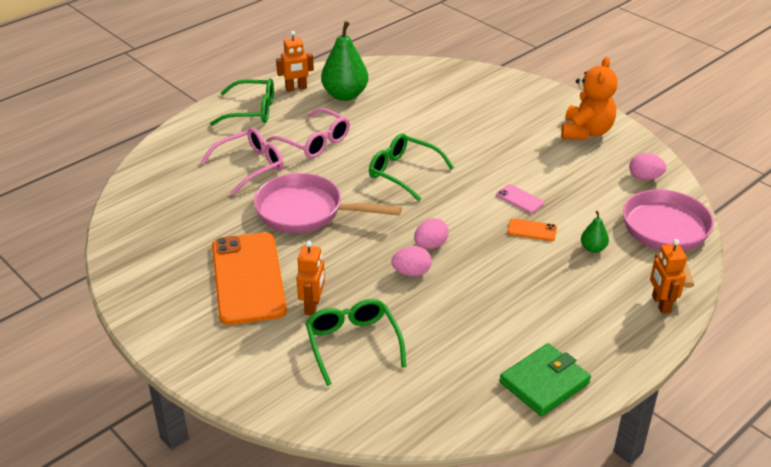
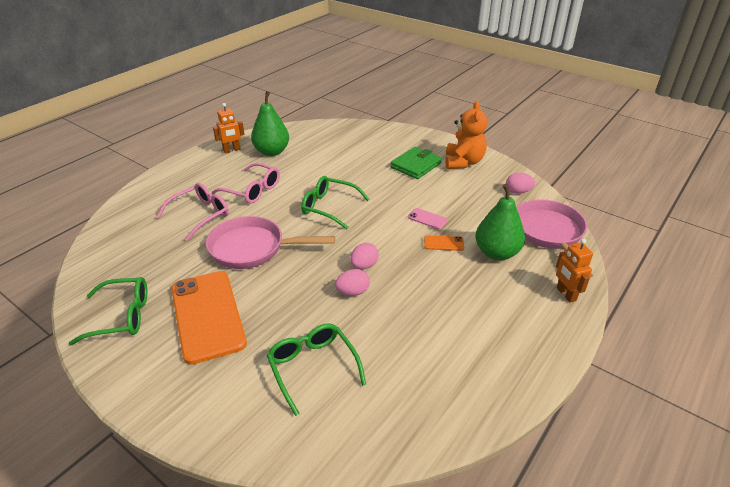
camera: 10 degrees left, 0 degrees up
(252, 111) = (197, 170): green glasses -> green glasses (122, 316)
(313, 306) = (270, 335): orange robot -> none
(544, 382) = (492, 382): green wallet -> green wallet (415, 165)
(593, 248) = (496, 253): green pear -> green pear, size x2.09

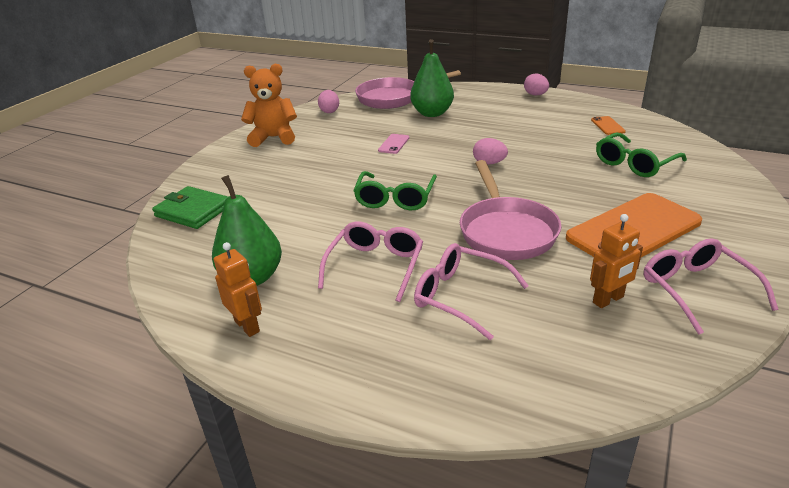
camera: 100 degrees left, 5 degrees down
(122, 316) = (696, 289): green glasses -> pink glasses
(352, 292) = (530, 162): pink egg -> pink egg (535, 95)
(415, 165) = (284, 161): green wallet -> green wallet (193, 211)
(444, 243) = (430, 133): orange phone -> orange phone (607, 126)
(566, 294) = (468, 91): orange robot -> orange robot (608, 300)

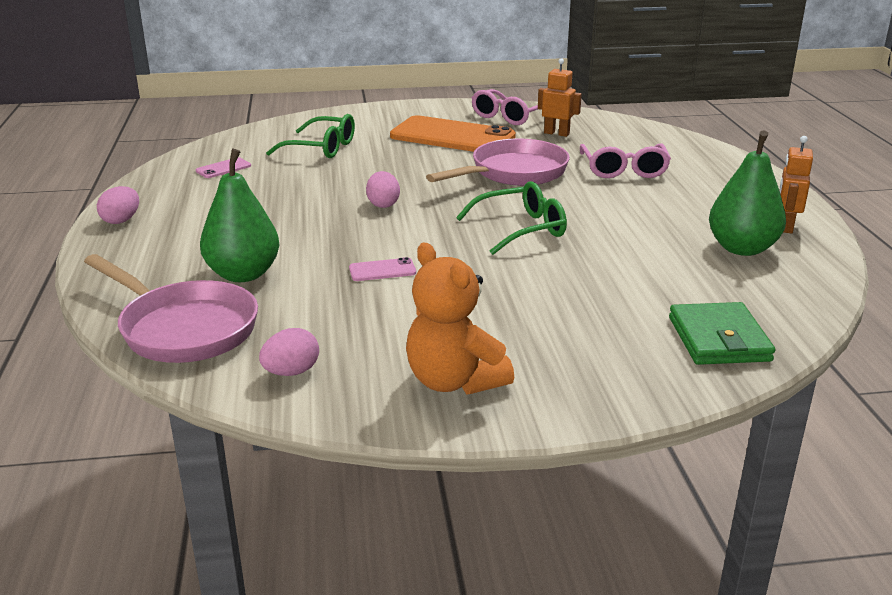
camera: 125 degrees left, 5 degrees down
(375, 266) = (639, 205): pink glasses -> none
(607, 126) = (223, 168): orange phone -> pink phone

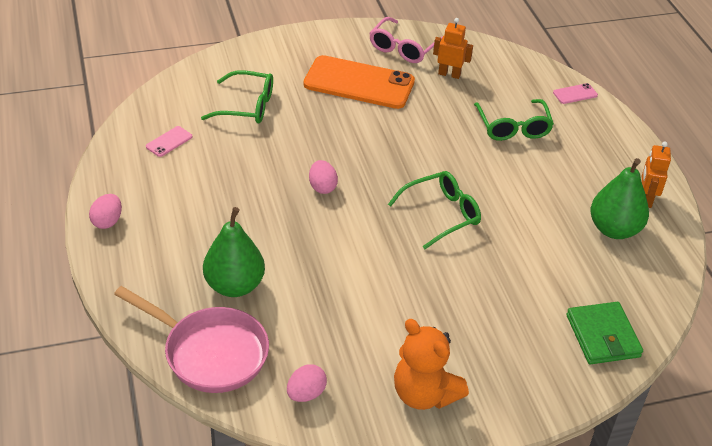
camera: 10 degrees left, 15 degrees up
(382, 270) = (343, 274): pink phone -> pink phone (575, 94)
(513, 173) = (422, 136): pink pan -> none
(624, 170) = (513, 127): pink glasses -> green glasses

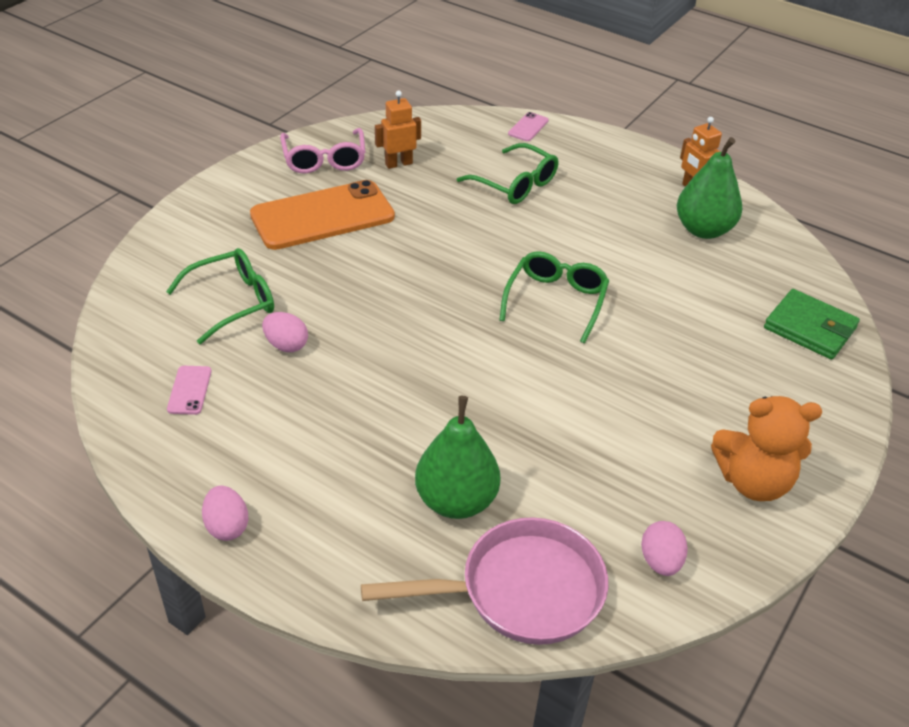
camera: 40 degrees left, 0 degrees up
(322, 187) = (416, 341): pink egg -> pink egg (286, 345)

